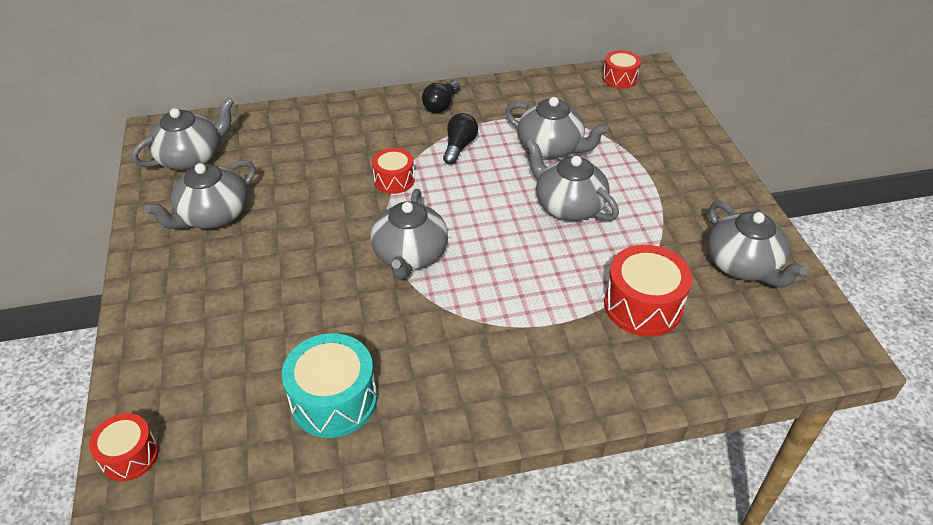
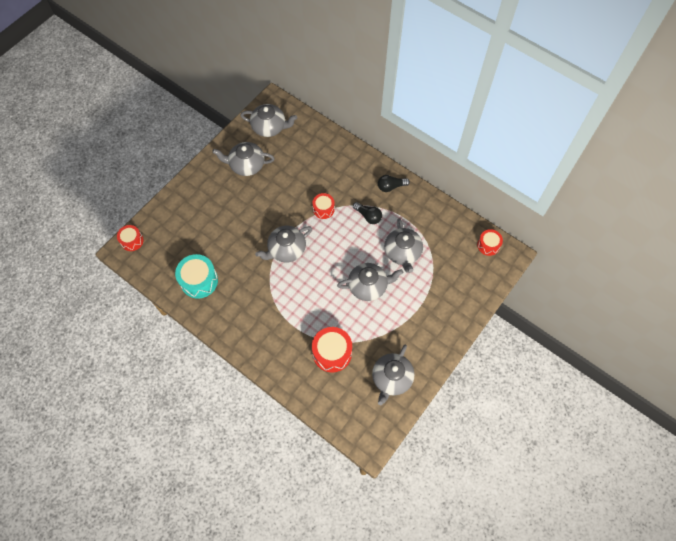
camera: 50 degrees right, 20 degrees up
(459, 146) = (368, 216): black light bulb -> black light bulb turned 60 degrees clockwise
(568, 206) = (368, 286): grey teapot -> grey teapot turned 75 degrees clockwise

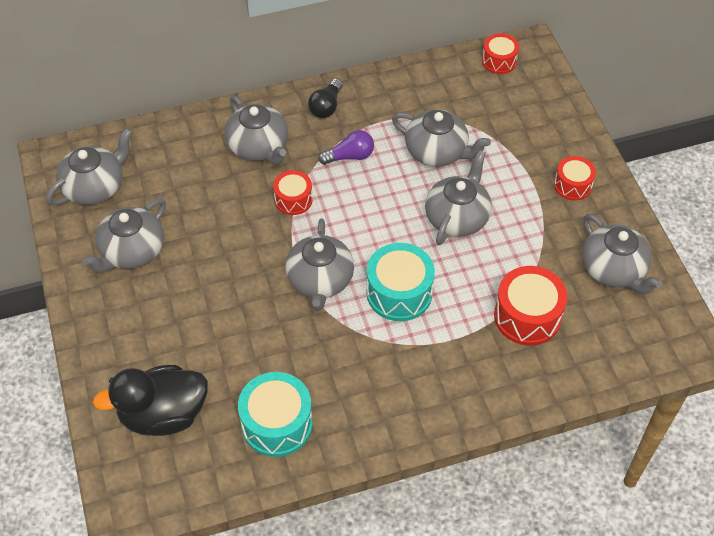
camera: 55 degrees left, 10 degrees down
(132, 241) = (121, 484): red drum -> red drum (572, 185)
(174, 234) = (163, 414): none -> black duck
(304, 287) = (399, 293): none -> turquoise drum
(343, 175) = (259, 147): none -> grey teapot
(368, 216) = (350, 156): black light bulb -> purple light bulb

